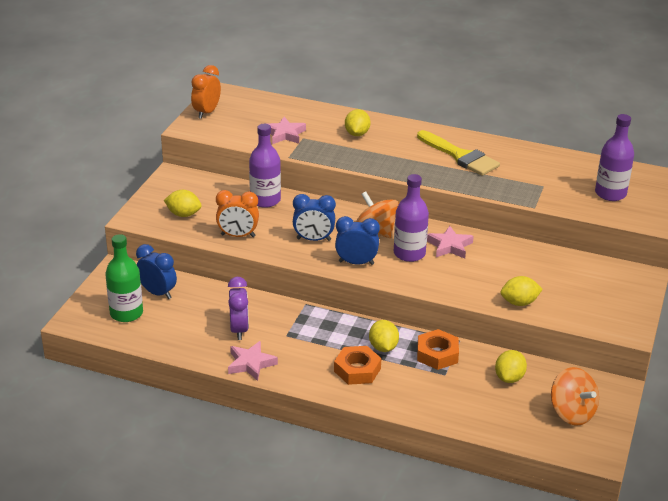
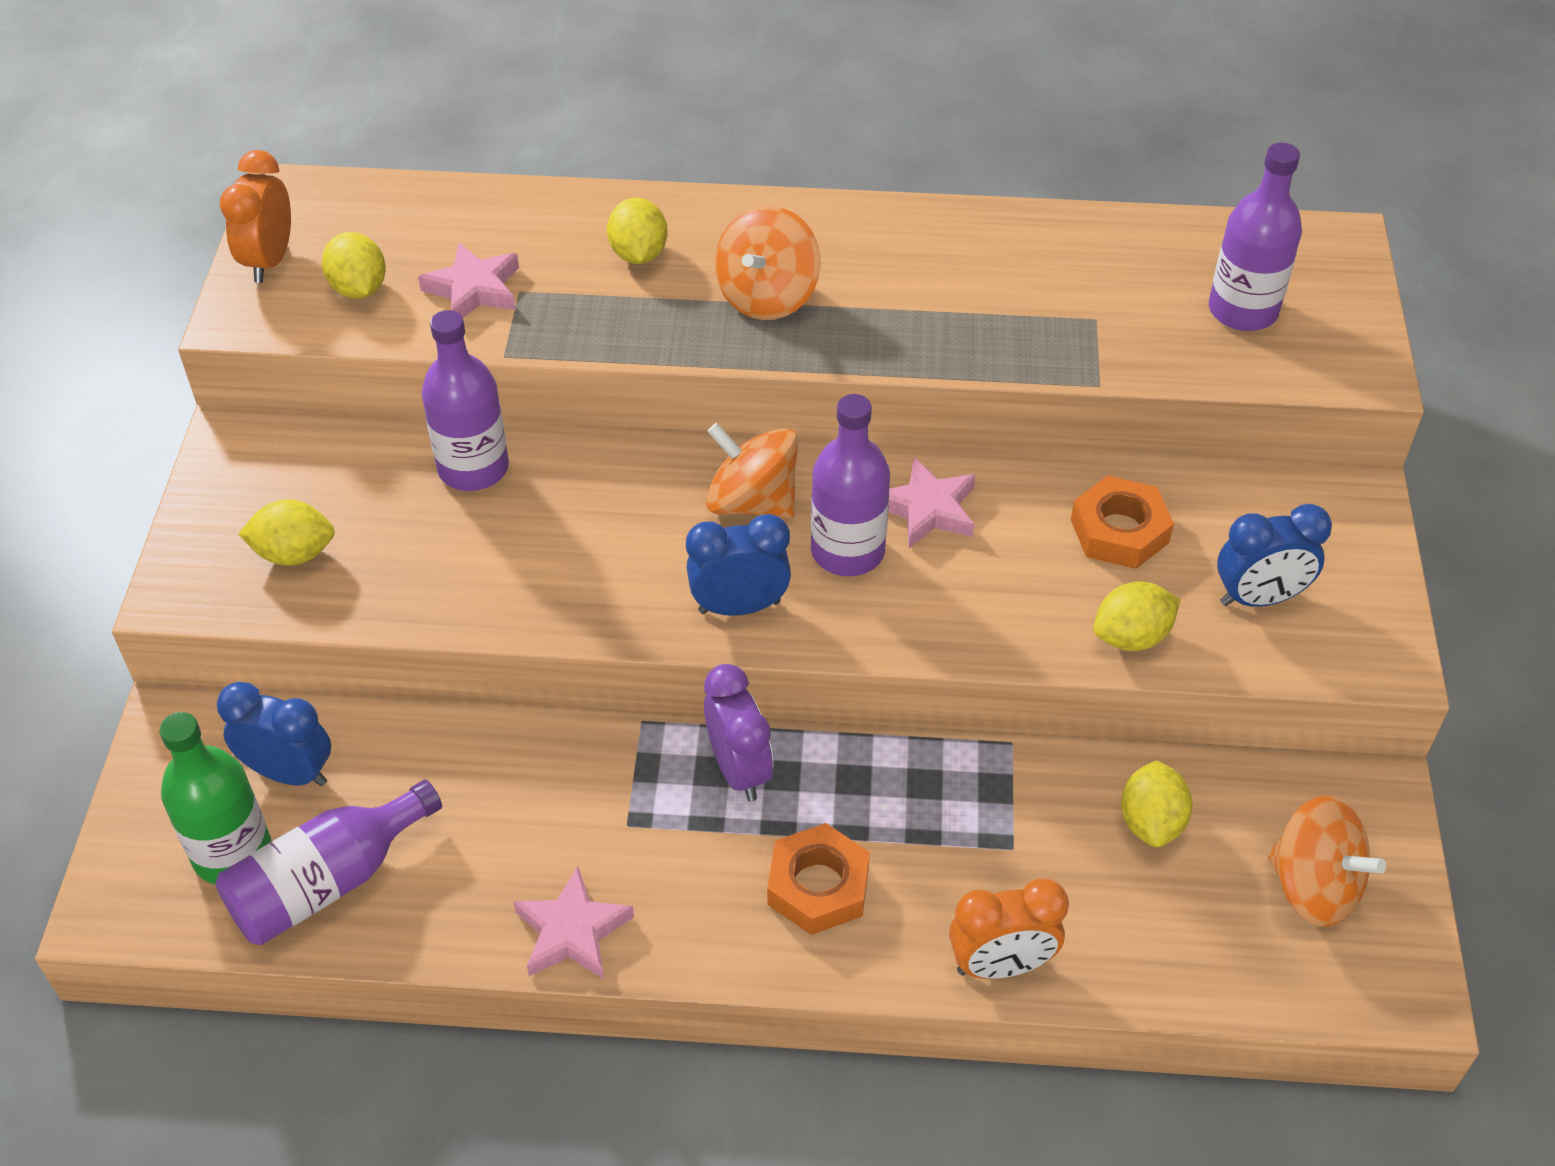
camera: 15 degrees left, 15 degrees up
(160, 329) = (328, 882): none -> purple bottle
(238, 235) = (442, 589): orange clock -> orange clock (1001, 965)
(239, 330) = (514, 836): purple clock -> purple clock (739, 770)
(313, 239) = (621, 560): blue clock -> blue clock (1259, 598)
(383, 347) = (854, 805): yellow lemon -> yellow lemon (359, 288)
(405, 156) = (767, 296): none -> orange spinning top
(437, 354) = (977, 794): orange nut -> orange nut (1119, 531)
(460, 156) = (889, 272): yellow brush -> none

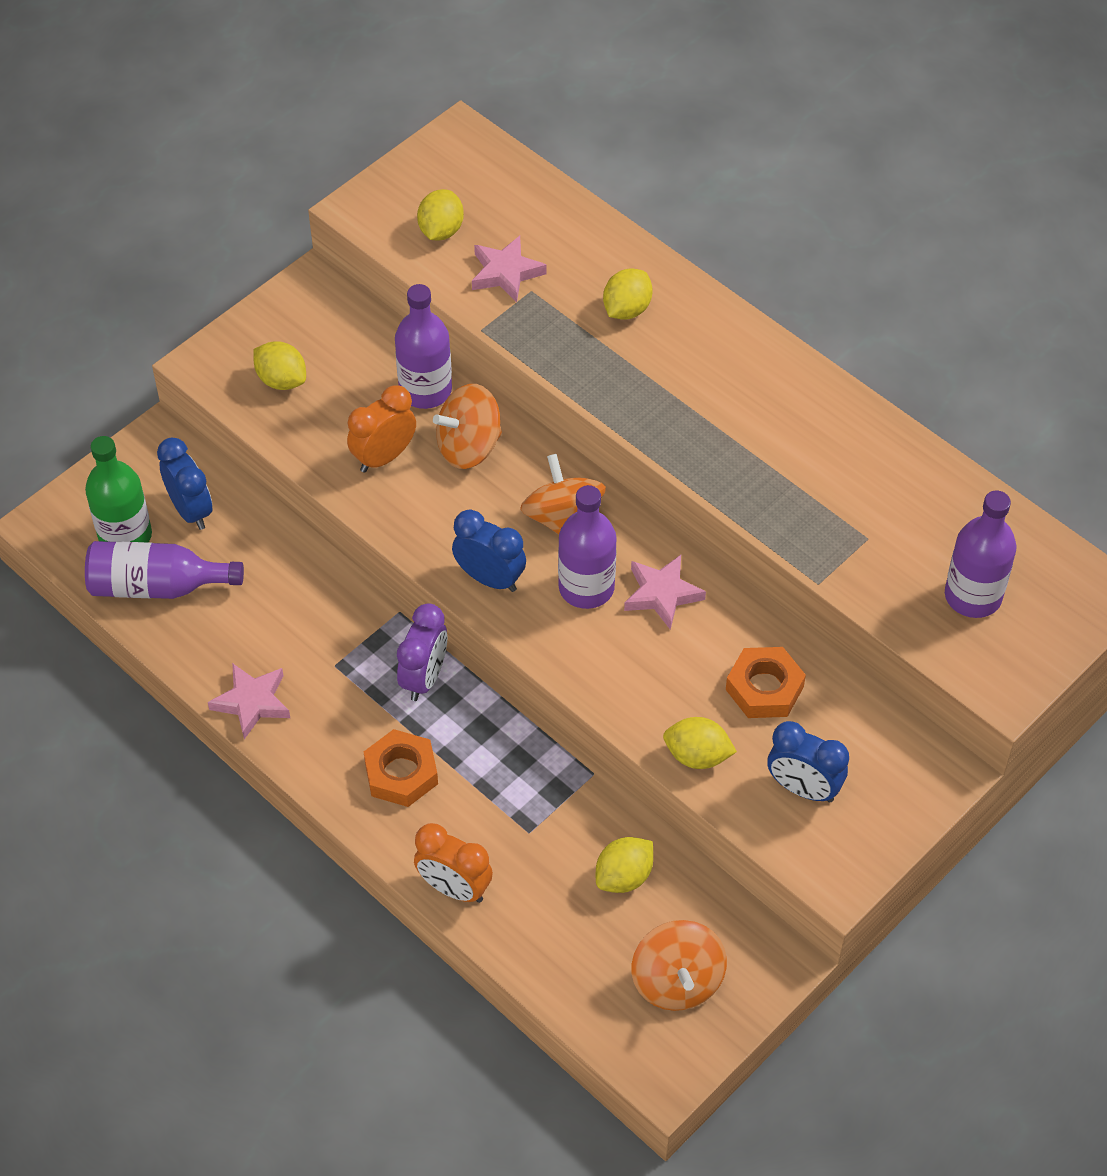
camera: 40 degrees right, 5 degrees up
(270, 261) = (408, 179): orange clock -> orange clock (384, 457)
(767, 296) = (676, 389): orange spinning top -> orange spinning top (469, 447)

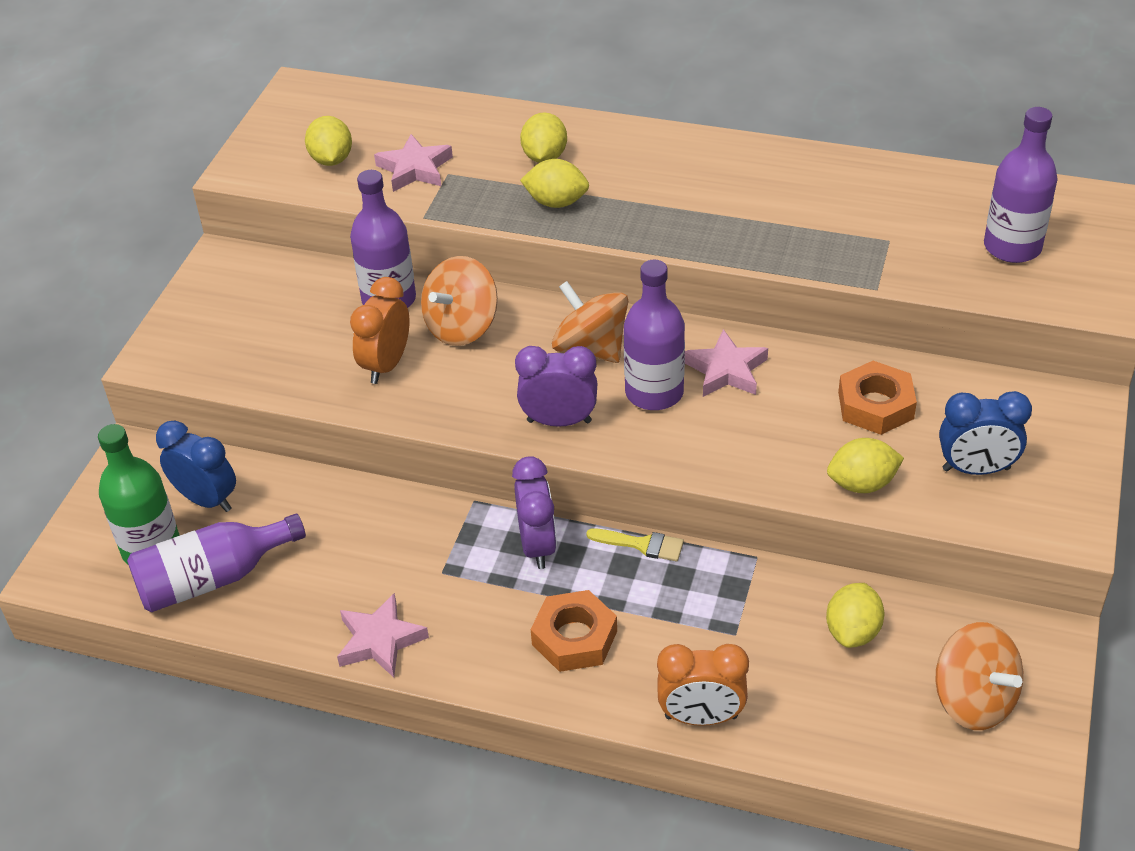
camera: 25 degrees left, 10 degrees down
(281, 380) = (243, 342): yellow lemon -> yellow lemon (556, 202)
(490, 578) = (559, 421): blue clock -> purple clock
(508, 717) = (642, 544): none -> yellow brush

